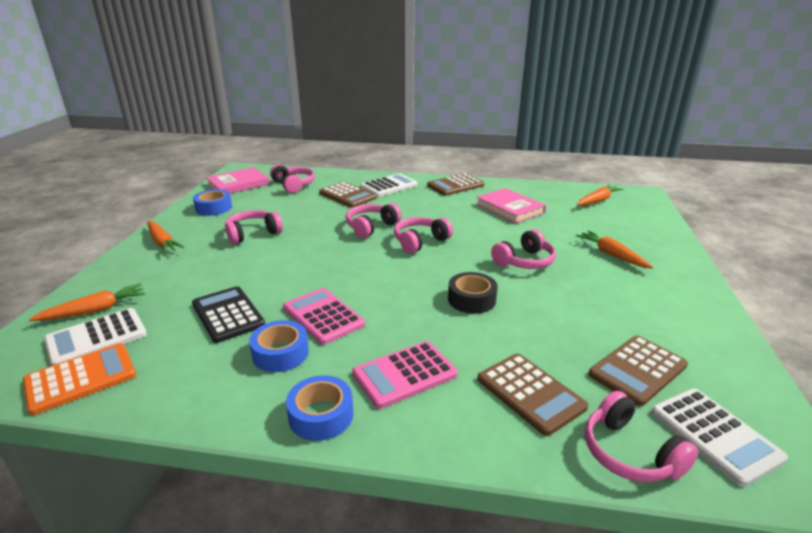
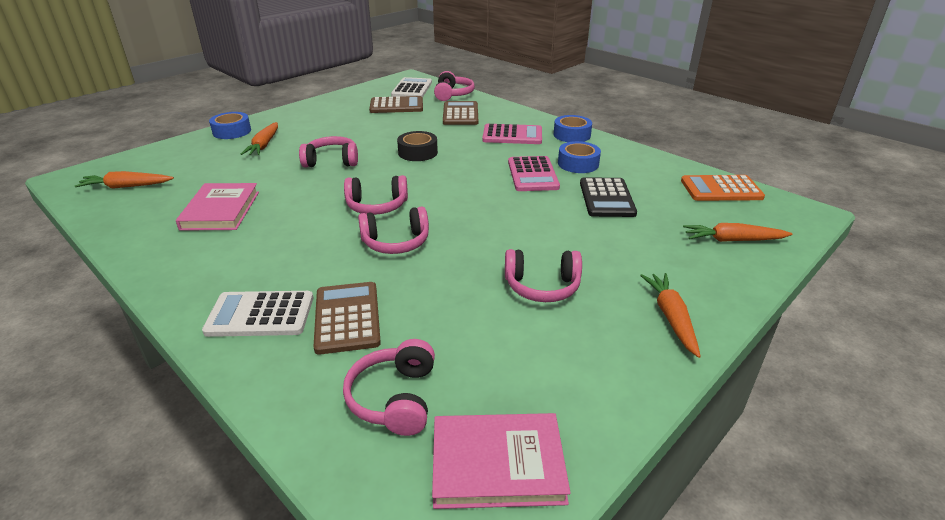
camera: 145 degrees left, 5 degrees up
(96, 337) = (720, 214): white calculator -> none
(214, 208) = (578, 380): blue tape -> blue tape (232, 131)
(455, 185) = (183, 273): brown calculator -> none

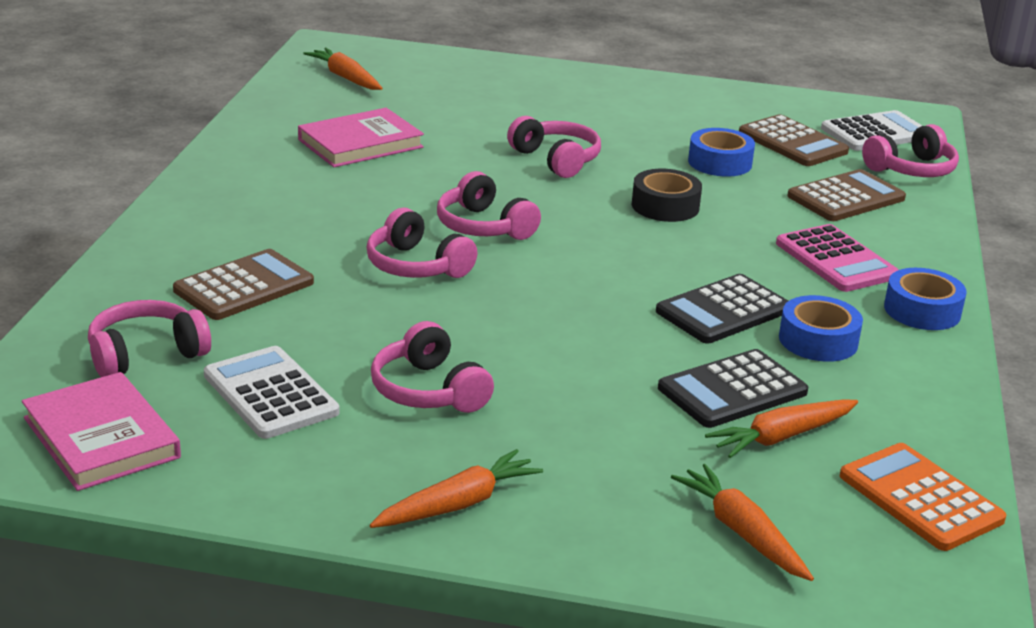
camera: 55 degrees right, 5 degrees down
(232, 131) = (544, 73): blue tape -> blue tape (719, 162)
(260, 315) = (204, 239): white calculator -> white calculator (270, 394)
(264, 145) = (537, 105): orange carrot -> orange carrot (781, 437)
(532, 174) = (723, 311): pink calculator -> black calculator

